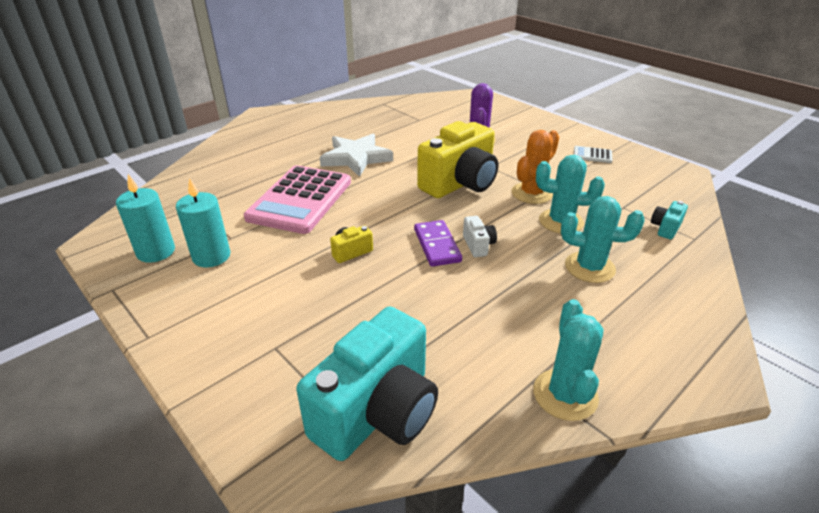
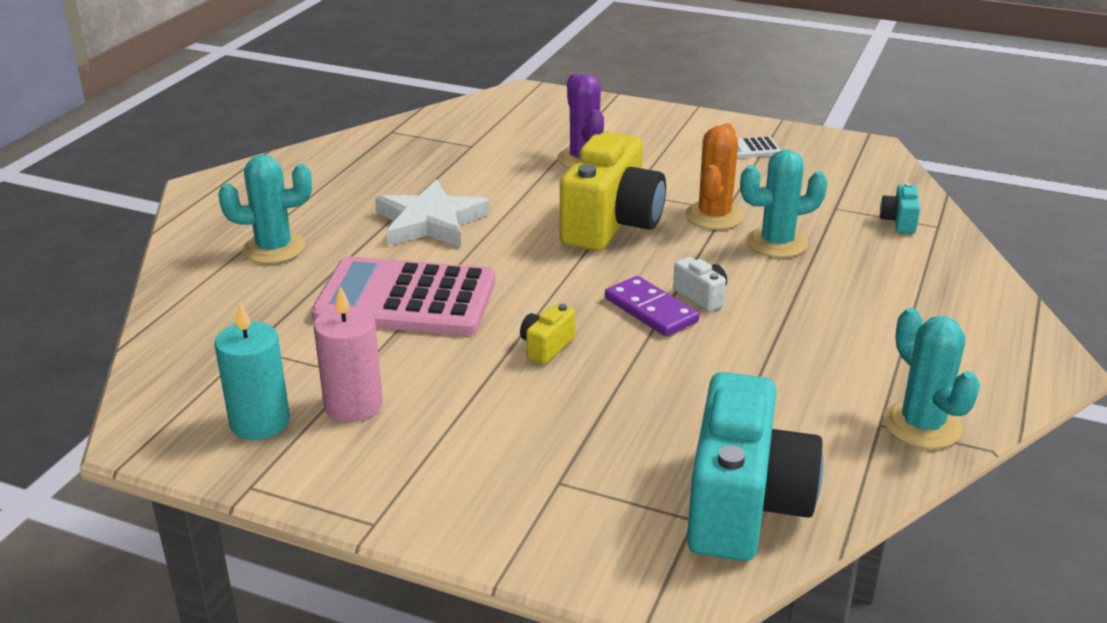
camera: 25 degrees left, 5 degrees down
(211, 256) = (353, 405): turquoise candle -> pink candle
(300, 200) = (406, 299): pink calculator -> pink calculator turned 105 degrees clockwise
(589, 267) = (849, 288): turquoise cactus -> turquoise cactus (274, 249)

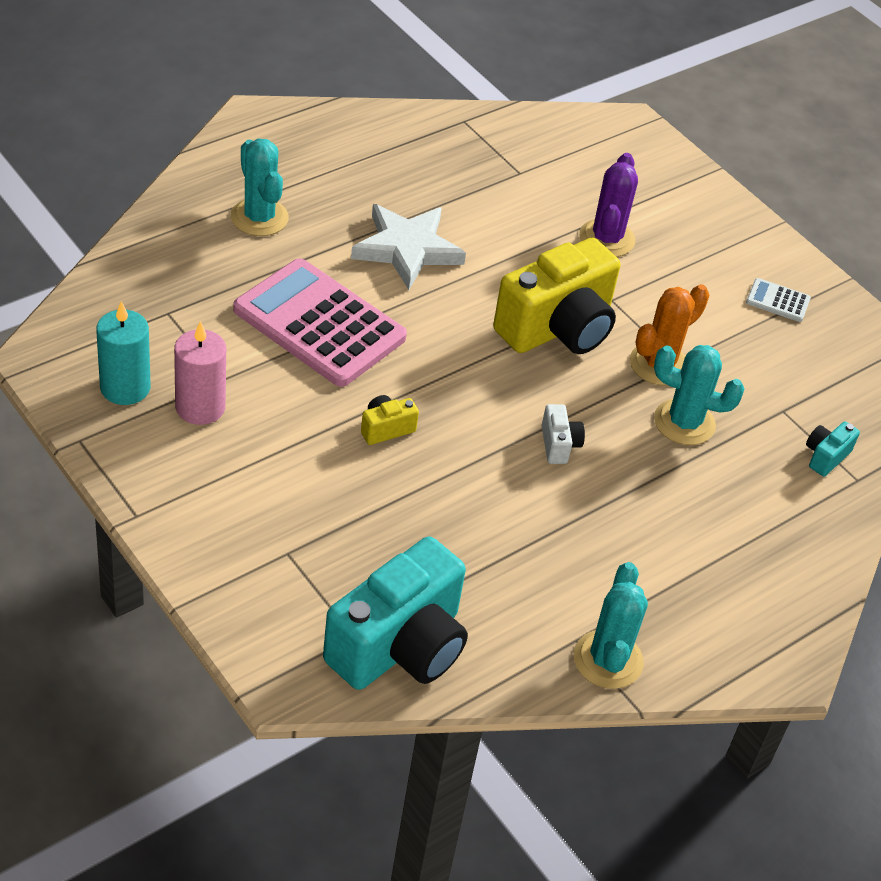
camera: 25 degrees right, 15 degrees up
(274, 249) = (259, 217): turquoise cactus -> turquoise cactus turned 45 degrees clockwise
(651, 310) = (503, 436): purple domino -> none

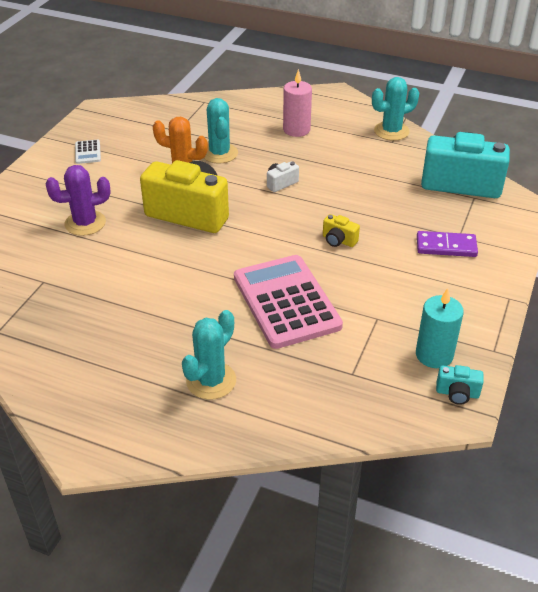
camera: 115 degrees left, 5 degrees down
(200, 407) = (409, 315): pink candle -> pink candle (296, 130)
(280, 524) = (446, 246): none -> purple domino
(319, 324) = (286, 302): pink calculator -> pink calculator turned 150 degrees clockwise
(407, 249) = (175, 297): white star -> none
(825, 456) = (198, 112): turquoise camera -> turquoise camera (457, 393)

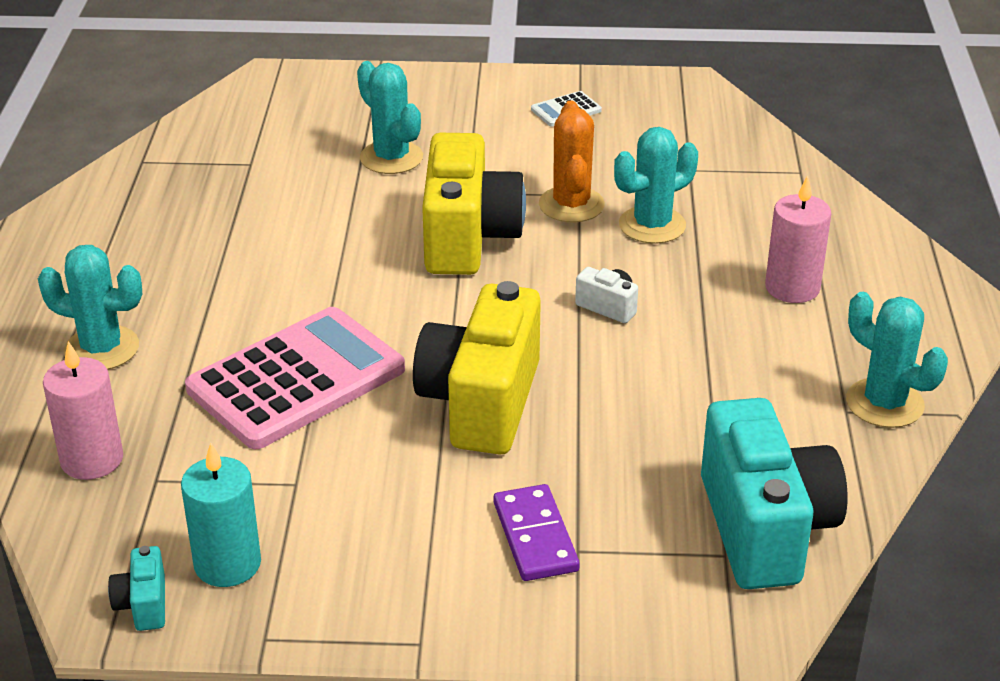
camera: 70 degrees right, 5 degrees down
(85, 223) = (391, 158): purple cactus -> turquoise cactus
(322, 399) = (92, 460): none -> pink candle
(338, 240) = (481, 403): yellow camera -> yellow camera, size x2.41

